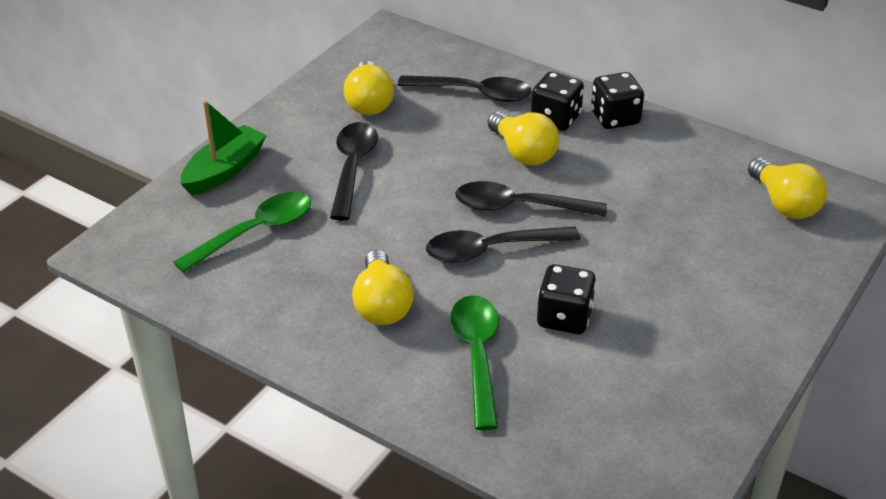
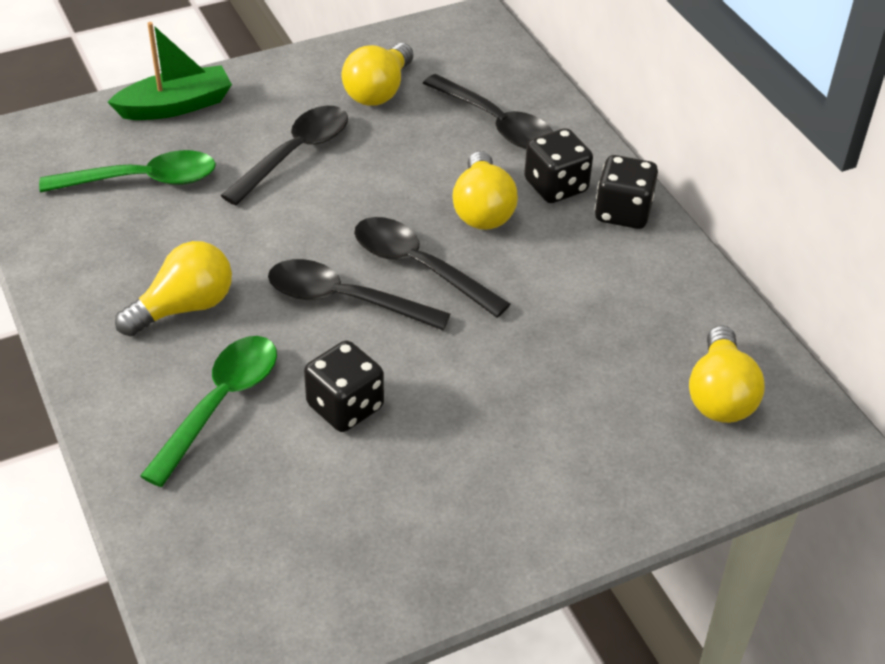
camera: 30 degrees right, 5 degrees up
(382, 305) = (184, 307): yellow light bulb -> yellow light bulb turned 150 degrees counterclockwise

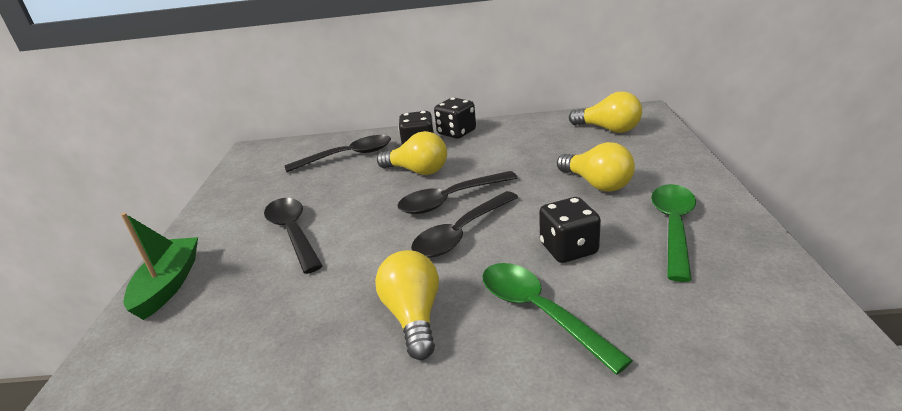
camera: 60 degrees left, 15 degrees down
(142, 180) = (236, 319): green spoon -> green spoon (673, 227)
(379, 91) = (271, 190): yellow light bulb -> yellow light bulb (597, 184)

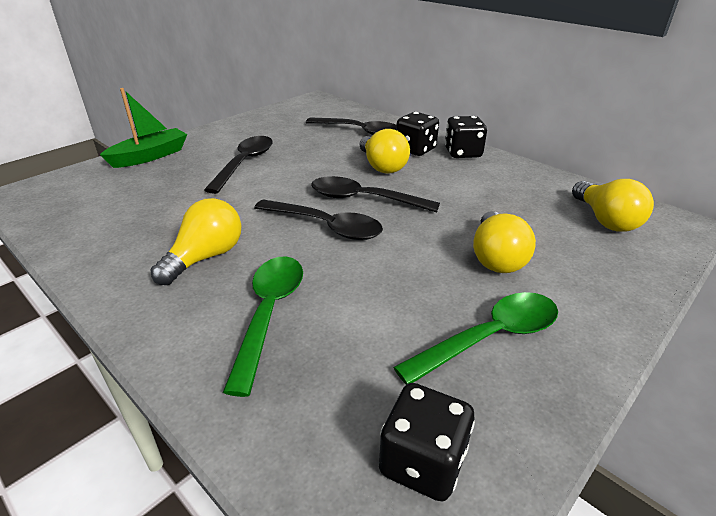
camera: 40 degrees right, 5 degrees up
(461, 233) = (326, 226): black spoon -> black spoon turned 150 degrees counterclockwise
(568, 249) = (372, 289): black dice -> black dice (422, 462)

